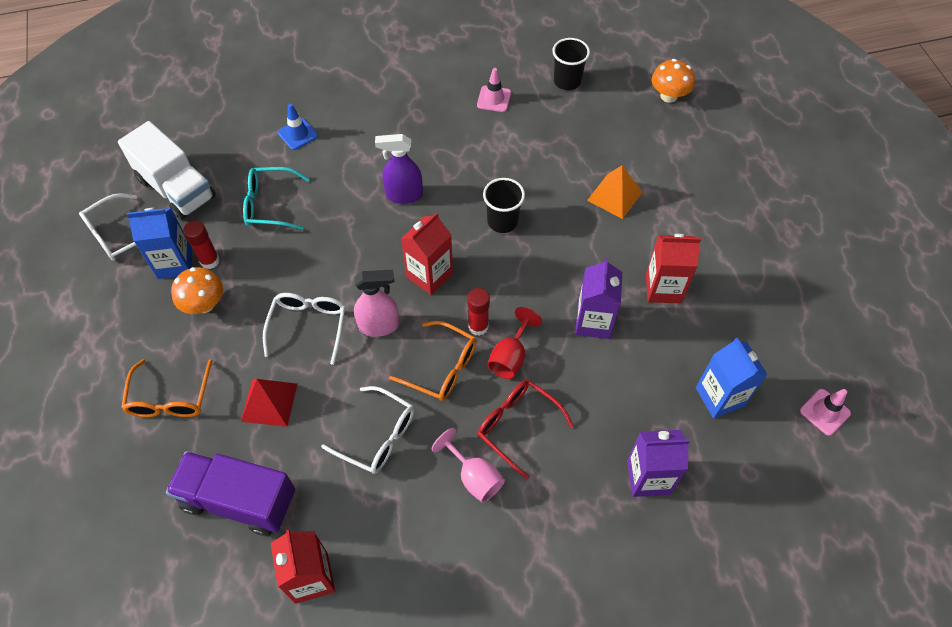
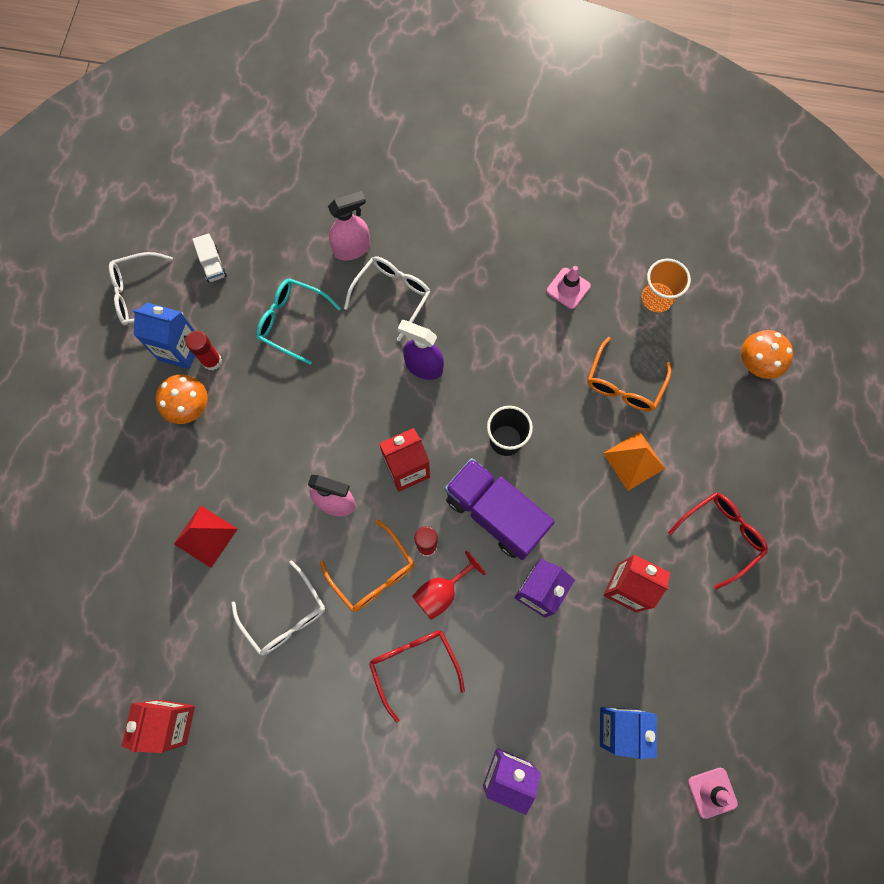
camera: 25 degrees right, 15 degrees up
(170, 398) = (123, 492): orange glasses -> orange glasses (624, 384)
(176, 188) = (213, 264): white truck -> white truck, size x0.44
(239, 500) = (142, 620): purple truck -> purple truck (495, 513)
(298, 134) = (352, 249): blue traffic cone -> pink spray bottle
(308, 326) = (272, 473): white glasses -> white glasses (392, 295)
(474, 477) = (351, 696): pink goblet -> none
(567, 81) = (656, 298): black cup -> orange cup
(714, 221) = (721, 535): none -> red glasses

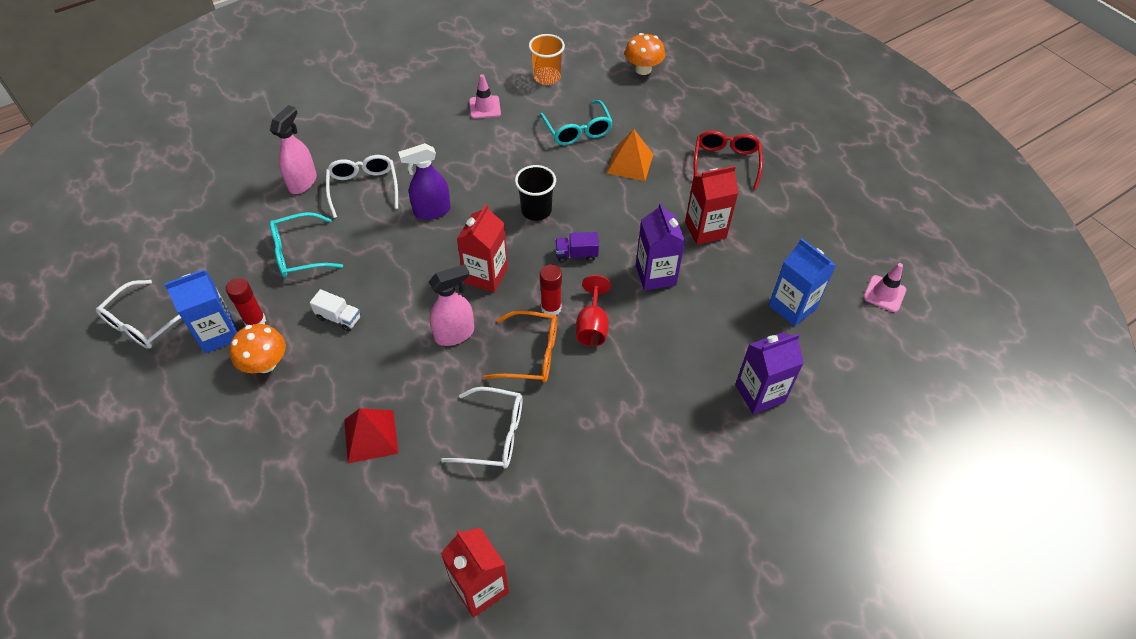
camera: 45 degrees left, 20 degrees down
(213, 264) = (193, 263): white truck -> white truck (339, 318)
(413, 665) = (623, 384): red glasses -> none
(495, 513) = (576, 254): purple truck -> purple truck, size x0.44
(624, 384) = (577, 130): orange glasses -> turquoise glasses

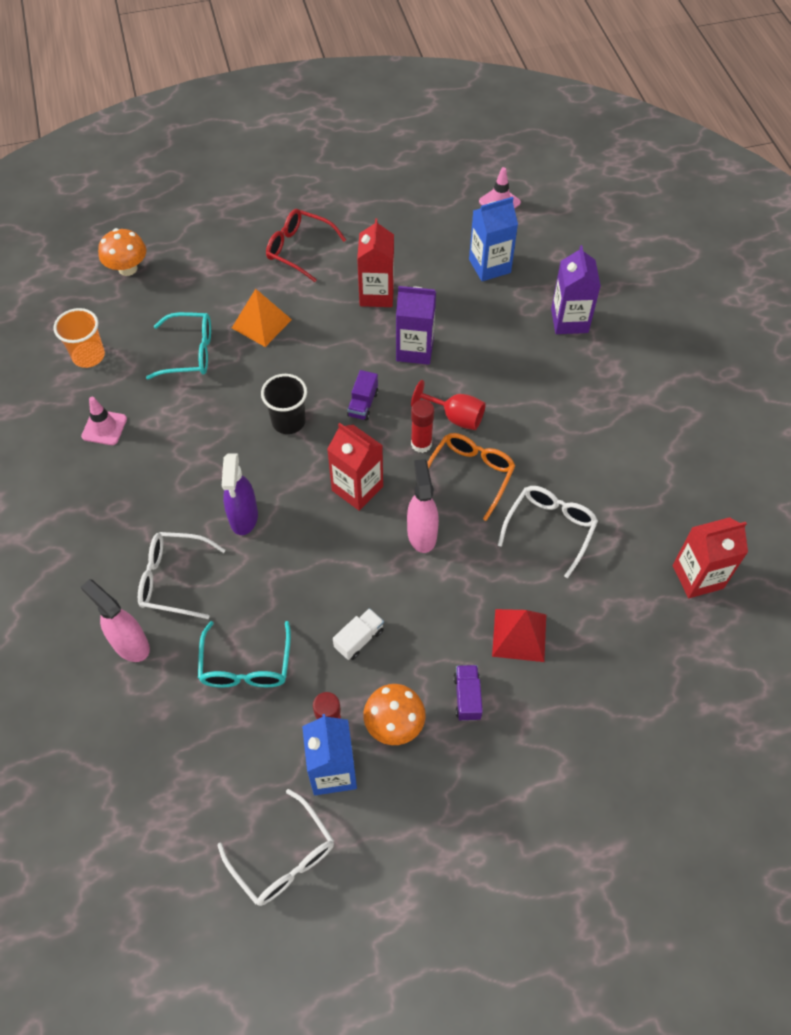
camera: 70 degrees left, 5 degrees up
(300, 410) = (467, 697): none -> purple truck

